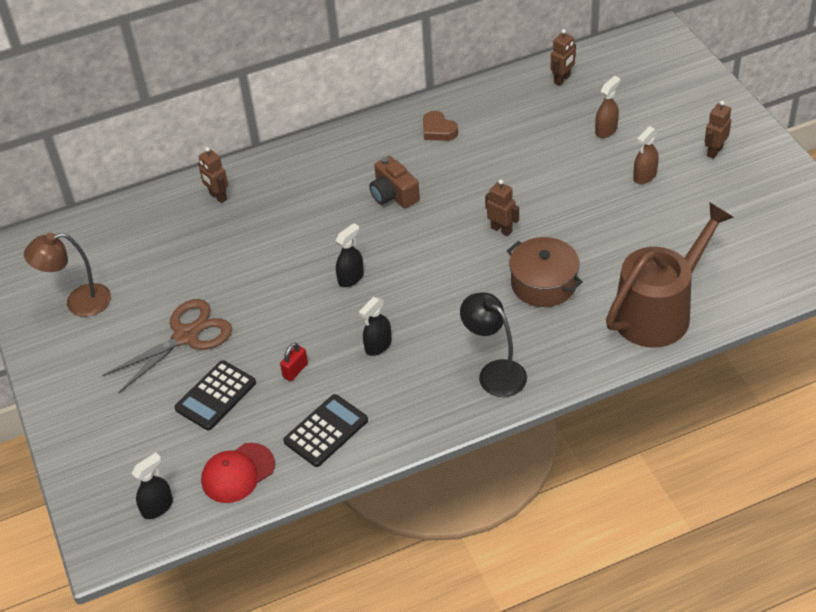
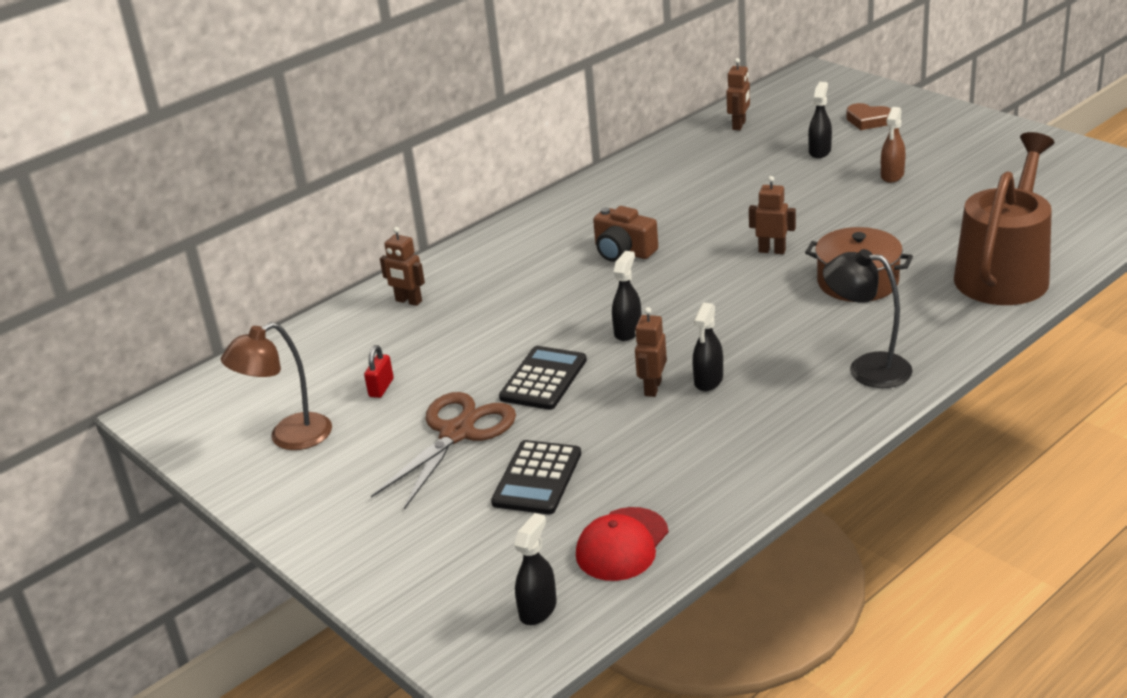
camera: 20 degrees left, 15 degrees down
(295, 370) = (623, 428): red padlock -> red padlock (381, 388)
(326, 431) = (705, 473): black calculator -> black calculator (543, 379)
(438, 130) = (633, 191): brown heart -> brown heart (868, 120)
(606, 130) = (820, 151): brown spray bottle -> black spray bottle
(714, 151) = (948, 142): brown robot -> brown robot (652, 388)

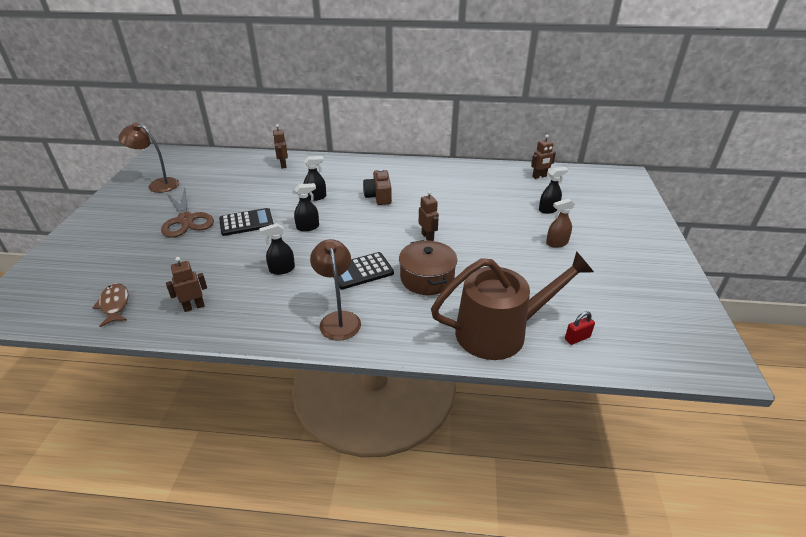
camera: 45 degrees right, 5 degrees up
(381, 388) = (209, 188): red padlock -> red padlock (577, 338)
(457, 433) = (186, 220): brown scissors -> brown scissors turned 75 degrees clockwise
(537, 478) = (160, 256): black calculator -> black calculator (361, 271)
(538, 609) = (49, 302): black spray bottle -> black spray bottle (316, 197)
(622, 544) = (115, 305): red cap -> brown fish
(652, 388) = (262, 255): brown robot -> brown robot (194, 307)
(867, 368) = (338, 319): black lamp -> brown lamp
(868, 120) = (604, 211): brown heart -> none

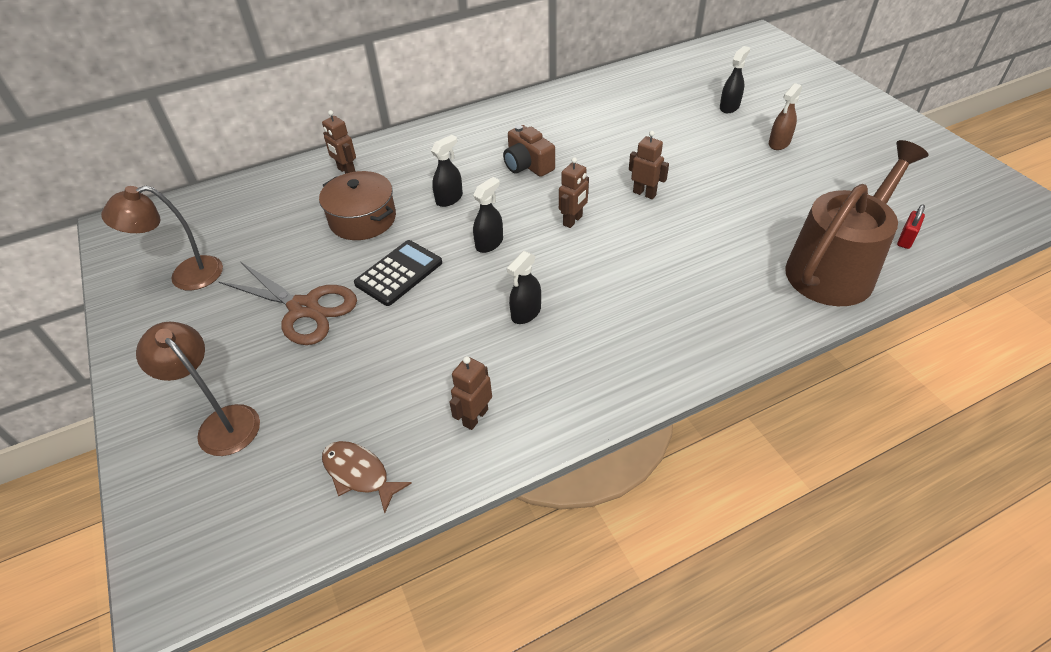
camera: 30 degrees left, 10 degrees up
(338, 319) = (666, 339): brown lamp -> brown lamp (222, 422)
(361, 271) = (621, 269): black calculator -> none
(427, 278) = (701, 243): brown pot -> brown pot (362, 219)
(539, 176) = (677, 69): brown robot -> brown robot (573, 220)

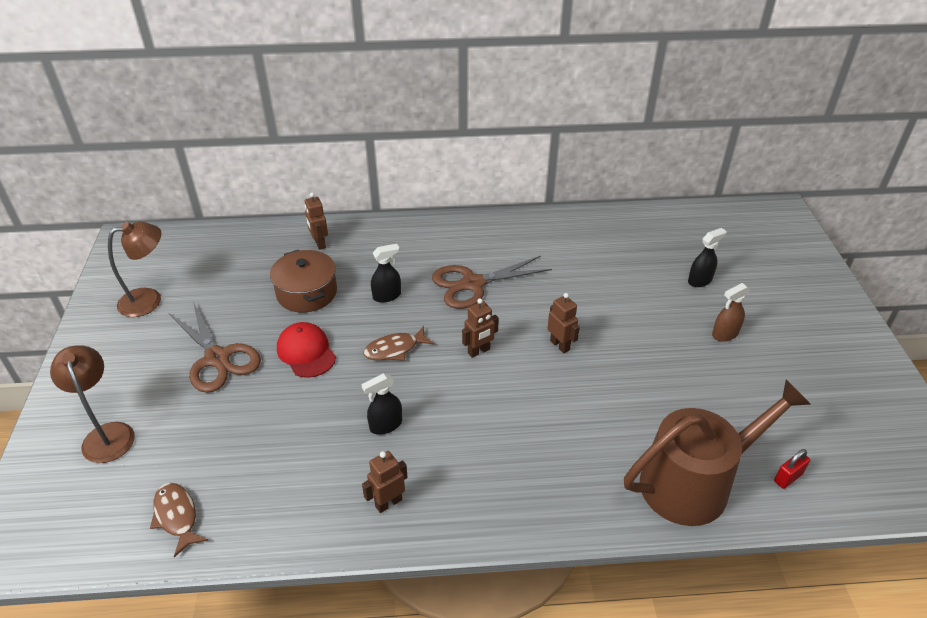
camera: 20 degrees right, 5 degrees down
(185, 276) = (149, 300): brown lamp -> brown lamp turned 150 degrees clockwise
(399, 273) = (306, 352): black calculator -> red cap
(475, 417) = (289, 503): brown robot -> brown robot (388, 503)
(489, 243) = (395, 349): black spray bottle -> brown fish
(527, 165) = (472, 284): brown camera -> brown scissors

